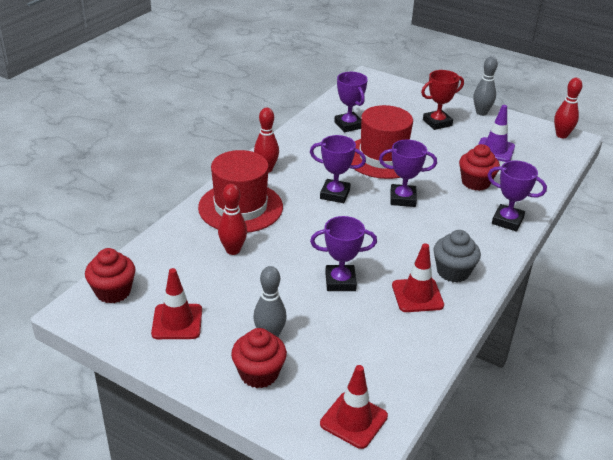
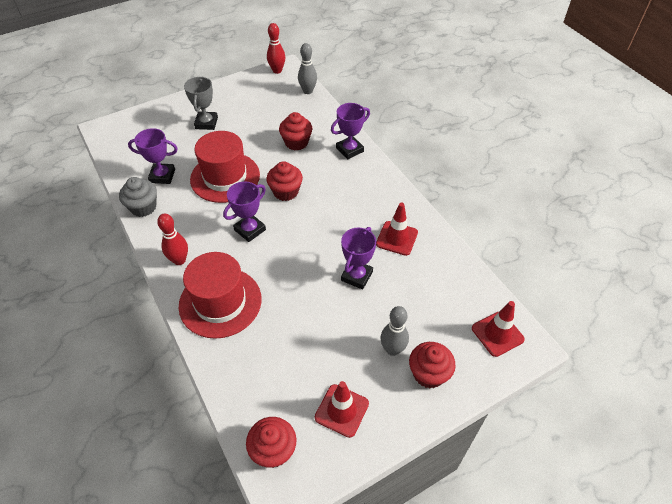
camera: 60 degrees left, 15 degrees up
(233, 250) = (275, 332): red bowling pin -> none
(402, 199) = (285, 192): purple trophy -> red cupcake
(437, 123) = (206, 123): red trophy -> grey trophy
(453, 272) = (384, 206): grey cupcake -> grey cupcake (143, 207)
(481, 113) = (215, 93): grey bowling pin -> grey bowling pin (308, 91)
(495, 150) = (267, 112): purple traffic cone -> none

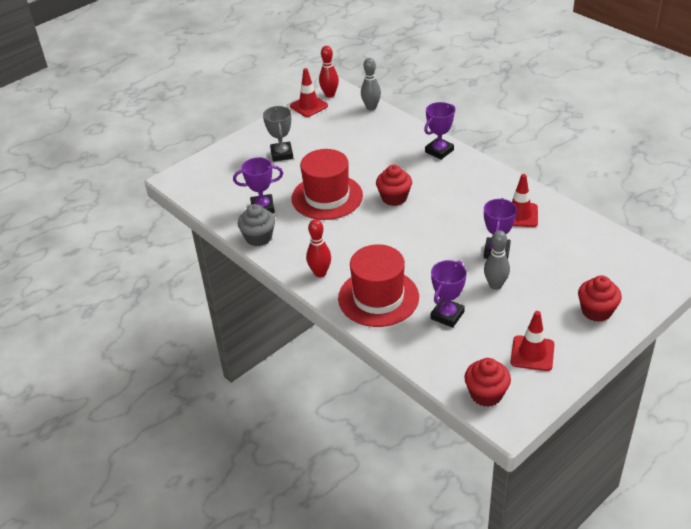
camera: 10 degrees left, 10 degrees down
(250, 230) = (375, 235): purple trophy -> purple trophy (447, 315)
(296, 142) = (383, 154): red cupcake -> none
(392, 349) = (556, 300): grey bowling pin -> grey bowling pin (495, 285)
(497, 334) = (644, 269): red traffic cone -> red traffic cone (309, 106)

